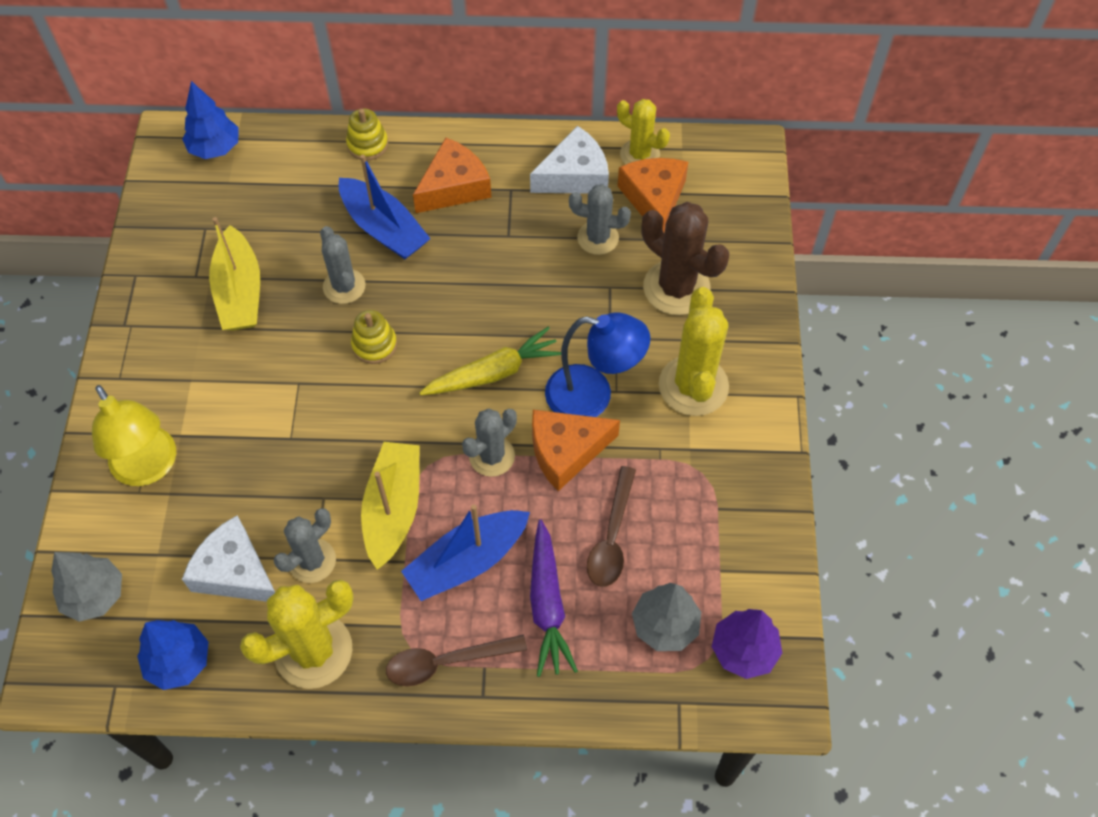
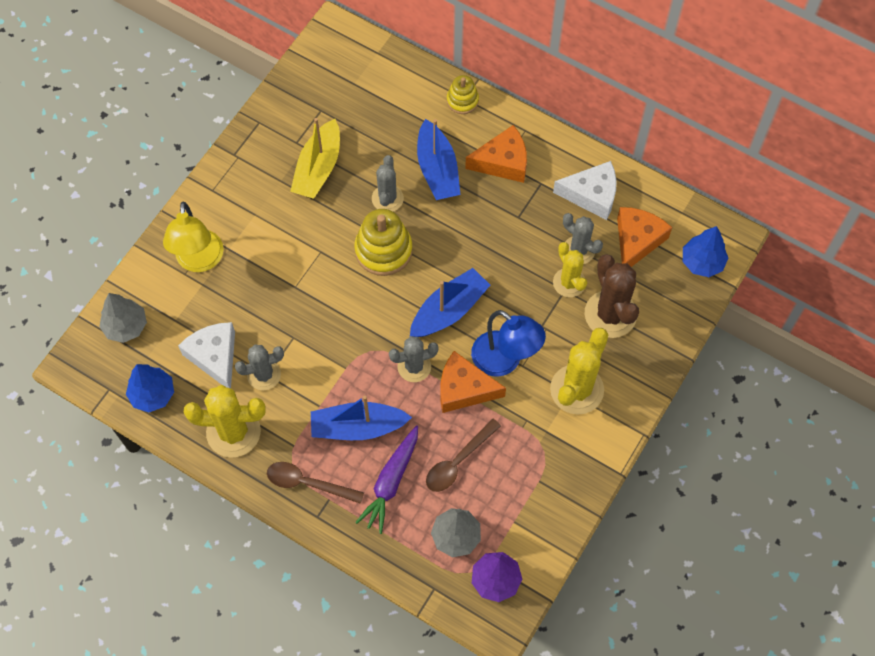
camera: 30 degrees right, 5 degrees up
(215, 148) = (359, 53): blue tree -> blue tree (702, 262)
(374, 345) = (383, 250): yellow stacking toy -> yellow stacking toy, size x1.70
(393, 509) = (332, 368): yellow boat -> none
(493, 373) = (449, 310): yellow carrot -> blue boat
(640, 154) = (648, 202): yellow cactus -> yellow cactus (569, 282)

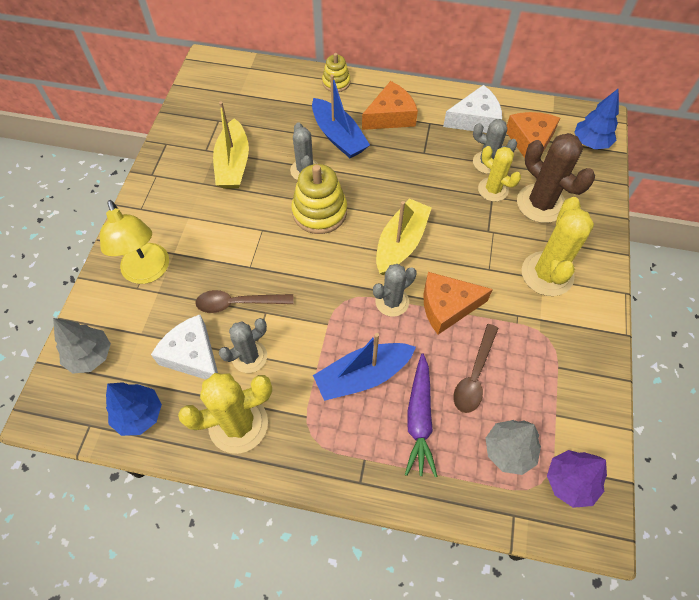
camera: 20 degrees left, 5 degrees down
(308, 483) = (336, 450): brown spoon -> brown spoon (238, 303)
(449, 310) = (401, 243): blue boat -> yellow boat
(504, 361) = (471, 270): blue lamp -> none

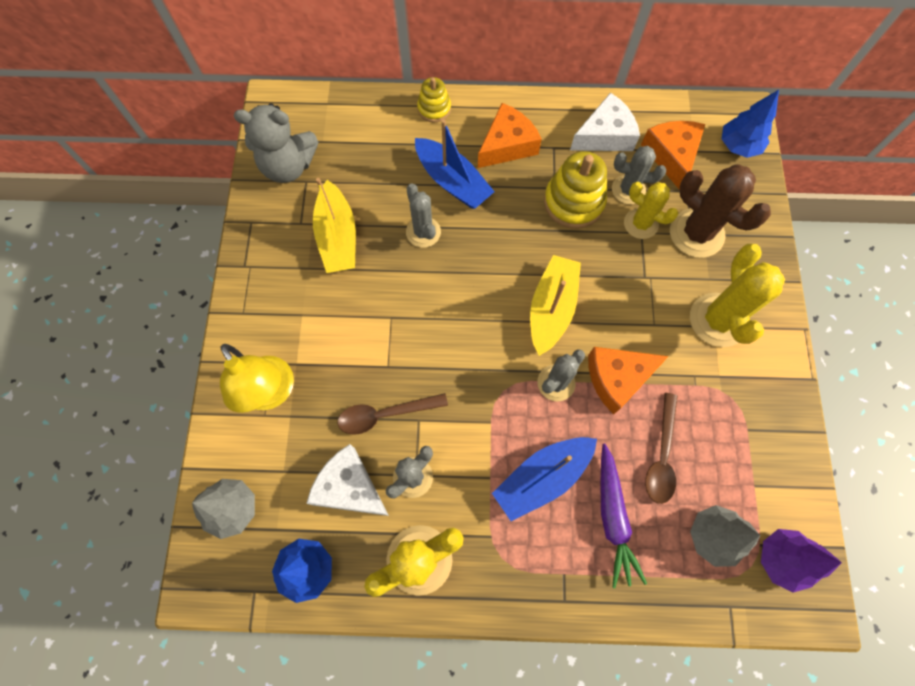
camera: 10 degrees left, 10 degrees up
(207, 108) = (288, 166): none -> grey teddy bear
(319, 212) = (451, 283): yellow stacking toy -> yellow stacking toy (573, 202)

